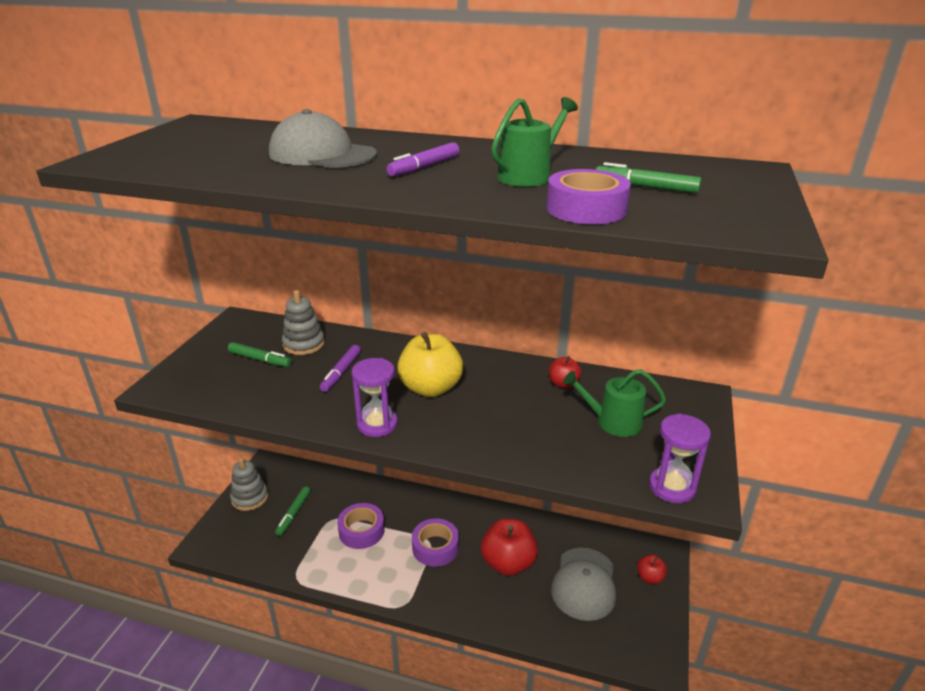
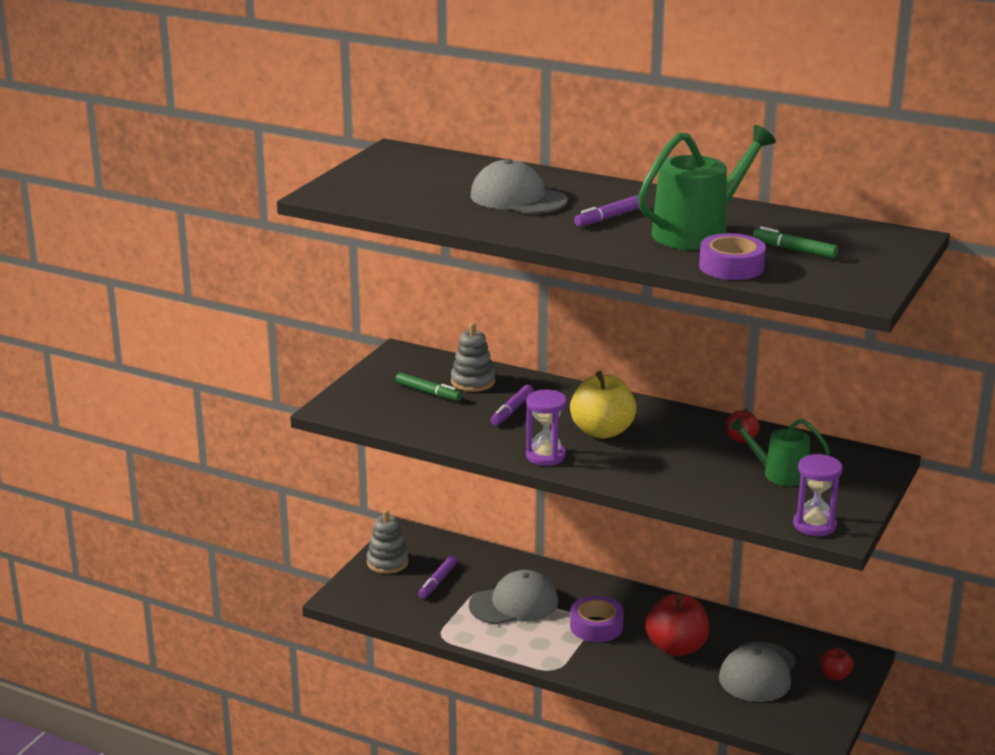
camera: 10 degrees right, 5 degrees down
(293, 514) = (438, 581): green marker -> purple marker
(361, 531) = (514, 604): purple tape -> grey cap
(528, 176) = (697, 232): green watering can -> green watering can, size x1.63

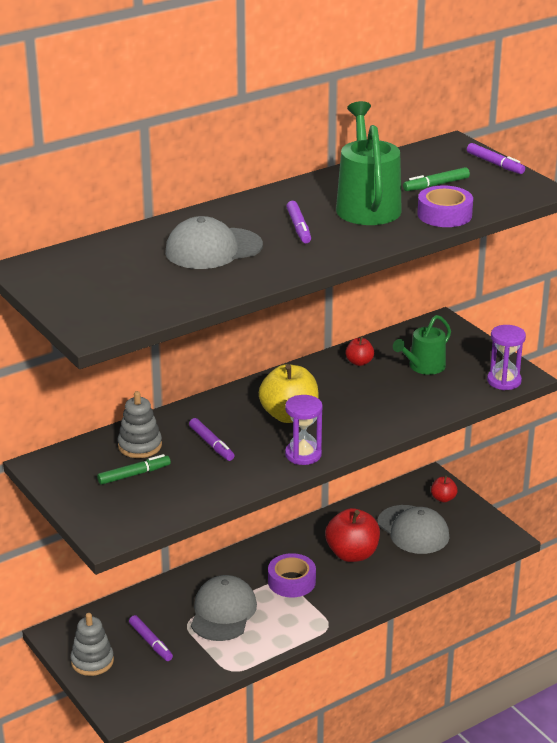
camera: 60 degrees left, 5 degrees up
(893, 264) = (495, 164): none -> purple marker

